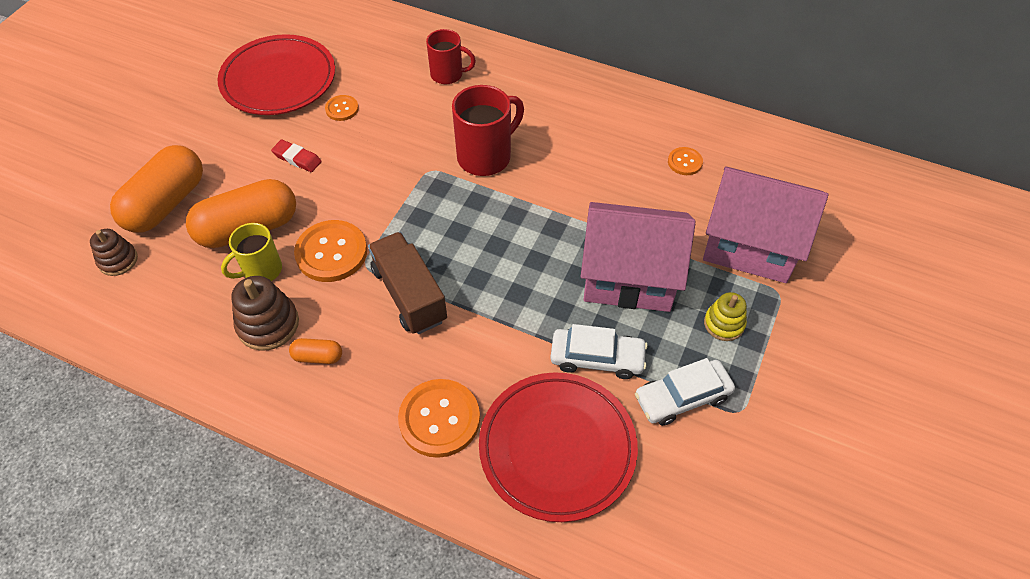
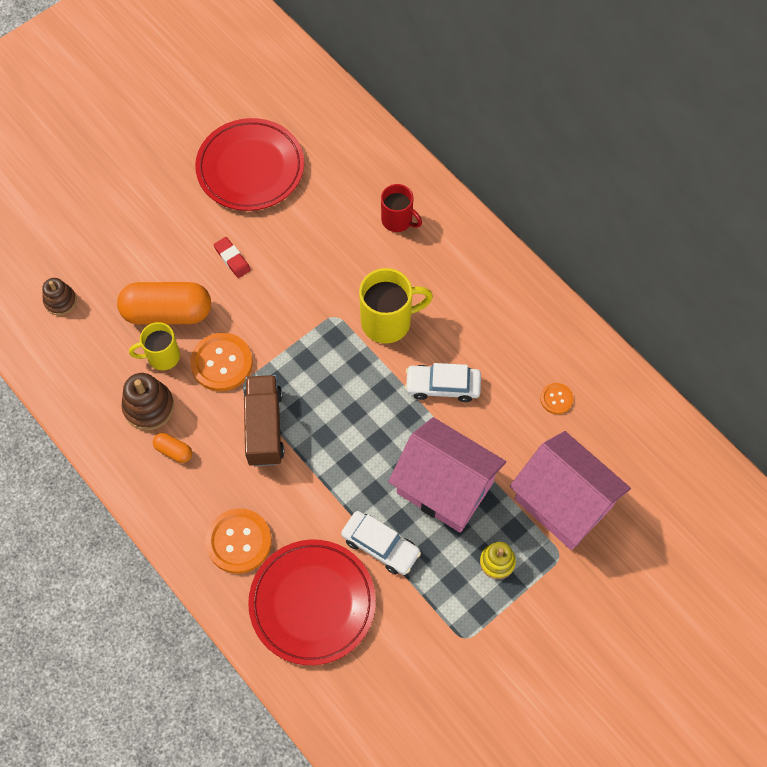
camera: 25 degrees right, 10 degrees up
(166, 203) = (114, 262): orange capsule -> none
(342, 109) = (290, 222): orange button -> none
(486, 156) = (388, 321): red mug -> yellow mug
(682, 397) = (427, 607): white car -> white car (443, 386)

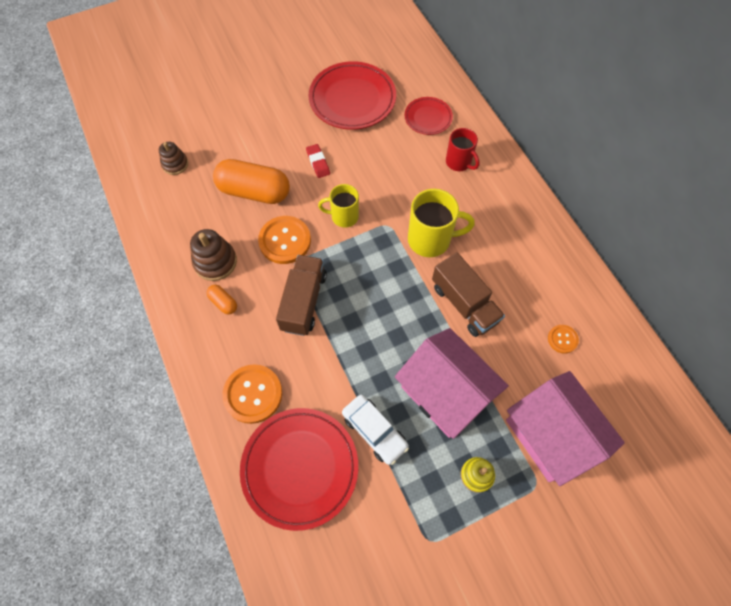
camera: 15 degrees right, 0 degrees up
(162, 356) = (239, 224): yellow mug -> yellow mug (343, 216)
(348, 172) = (428, 118): none -> red plate
(443, 386) = (464, 304): white car -> brown truck

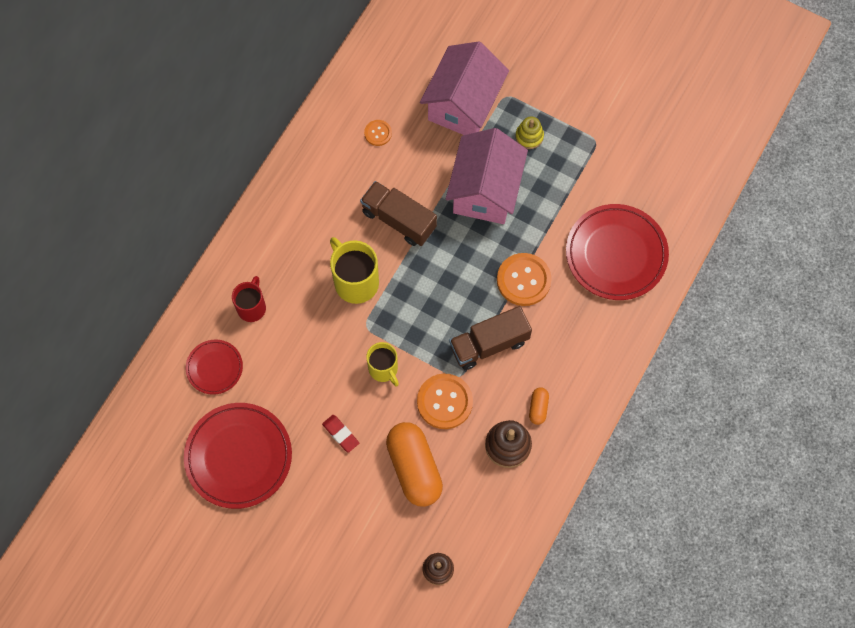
camera: 125 degrees left, 5 degrees up
(253, 394) = (591, 326): orange button -> orange button (523, 280)
(318, 162) = (340, 434): red eraser -> red eraser turned 75 degrees counterclockwise
(374, 431) = (551, 221): white car -> none
(464, 304) = (399, 220): brown truck -> brown truck turned 75 degrees counterclockwise

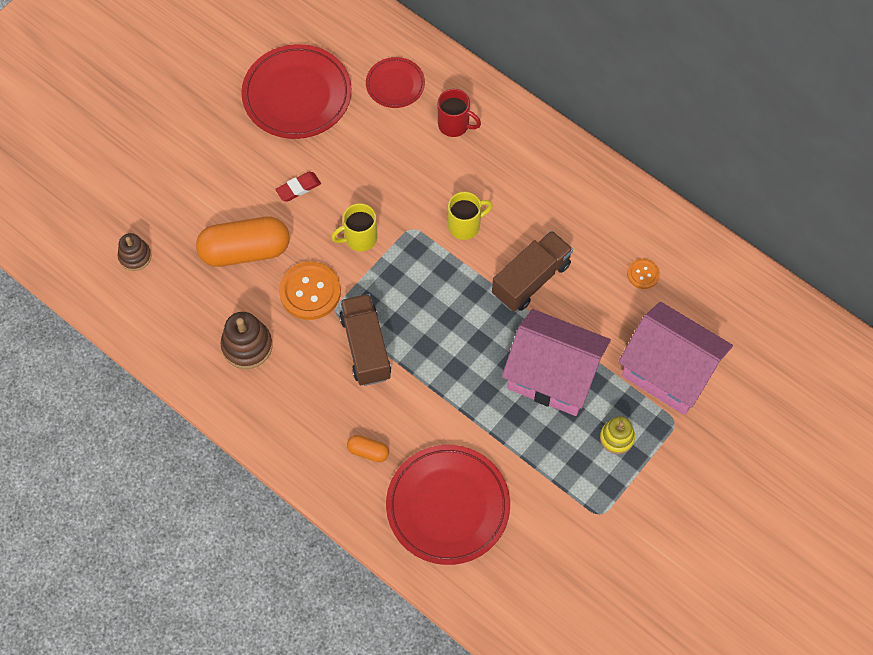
camera: 100 degrees right, 5 degrees down
(355, 281) = (465, 225): yellow mug -> yellow mug, size x0.65
(523, 280) = (434, 397): orange button -> none
(538, 408) = (281, 384): orange capsule -> orange capsule (368, 451)

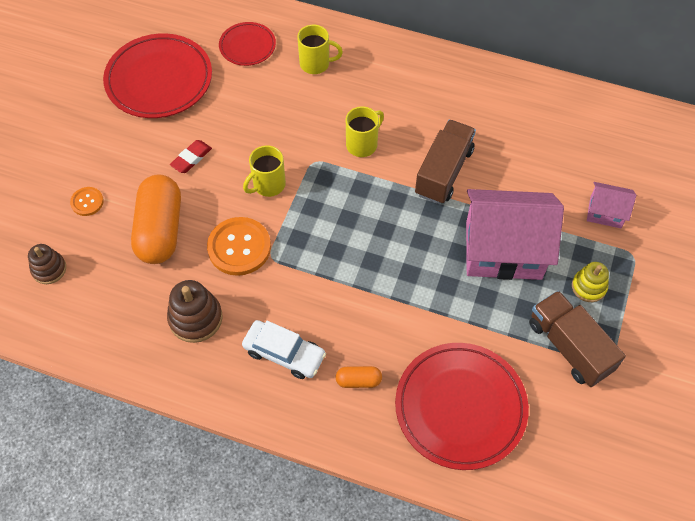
camera: 20 degrees left, 5 degrees down
(245, 251) = (160, 230): orange capsule -> orange capsule turned 60 degrees counterclockwise
(312, 404) = (284, 353): none -> white car
(366, 347) = (315, 281): brown truck -> brown truck (569, 347)
(454, 125) = (316, 64): red mug -> yellow mug
(643, 274) = (541, 137): orange button -> orange button (87, 202)
(668, 372) = (605, 213): pink house -> pink house, size x0.47

